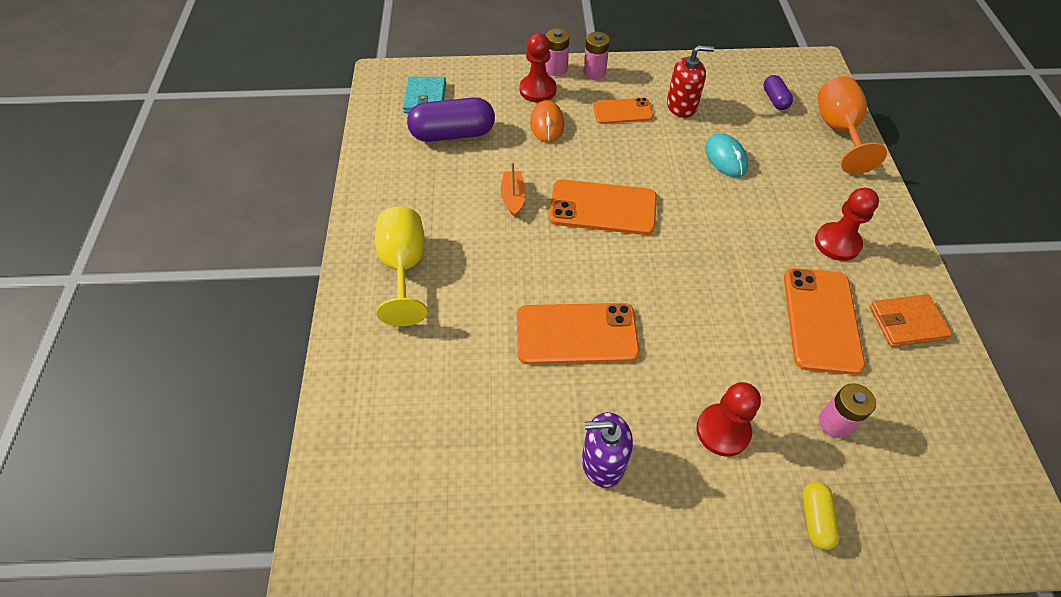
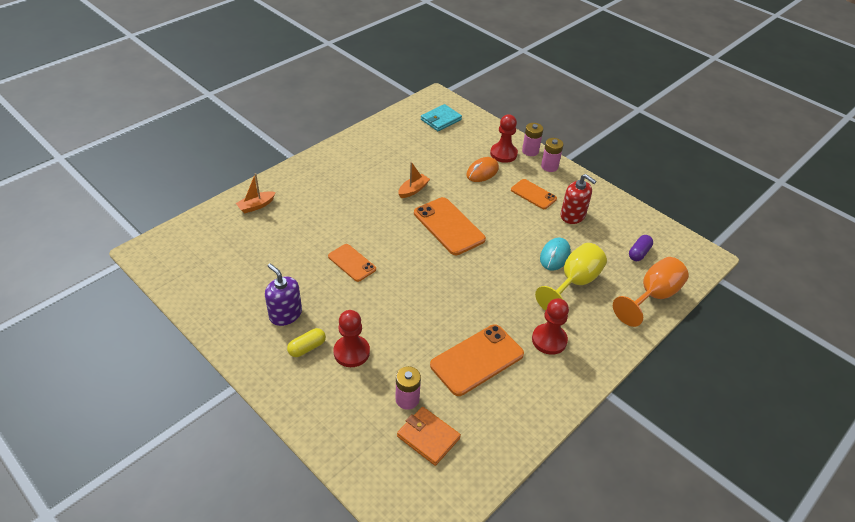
camera: 45 degrees right, 10 degrees down
(373, 368) = (256, 206): none -> orange boat
(404, 267) = (323, 180): yellow goblet -> yellow goblet (574, 283)
(453, 134) = (429, 144): purple capsule -> none
(576, 334) = (352, 263): orange phone -> orange phone, size x0.61
(815, 518) = (334, 418): yellow capsule -> yellow capsule (307, 348)
(907, 323) = (523, 403): orange wallet -> orange wallet (428, 437)

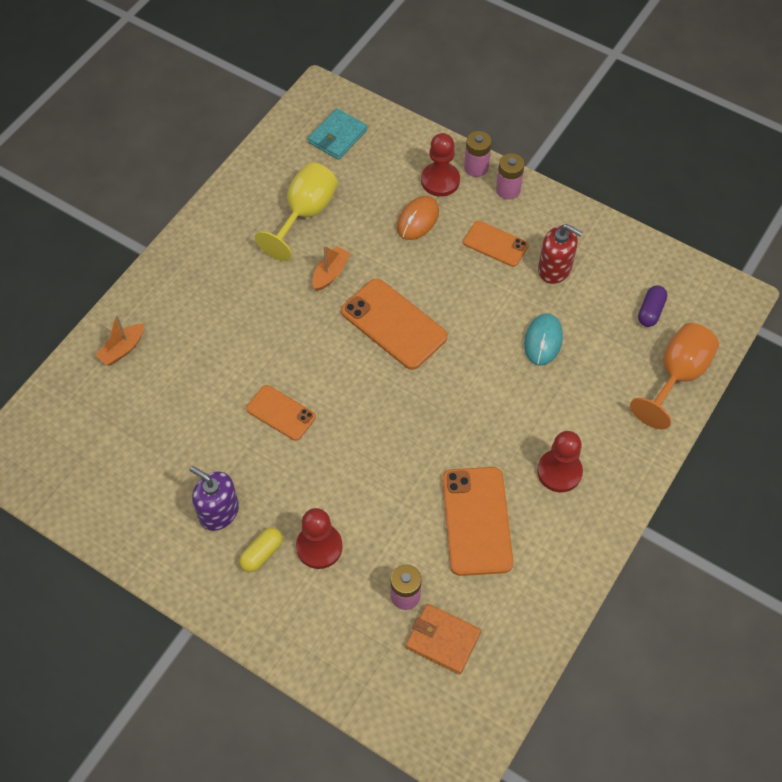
camera: 10 degrees left, 15 degrees up
(477, 360) = (476, 521): orange phone -> orange phone turned 45 degrees counterclockwise
(574, 283) = (575, 378): yellow goblet -> yellow goblet (305, 214)

